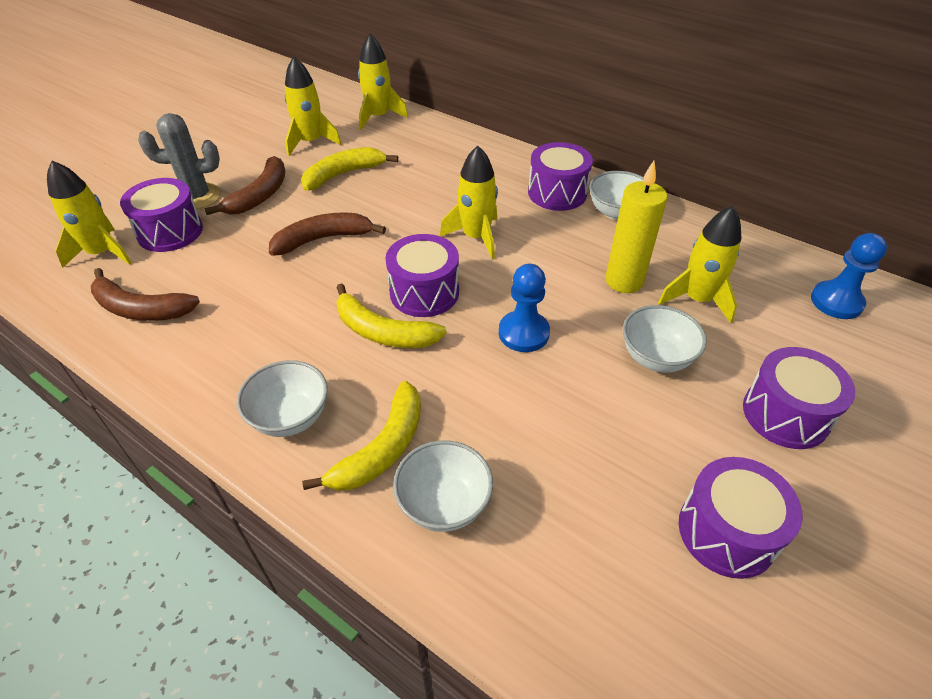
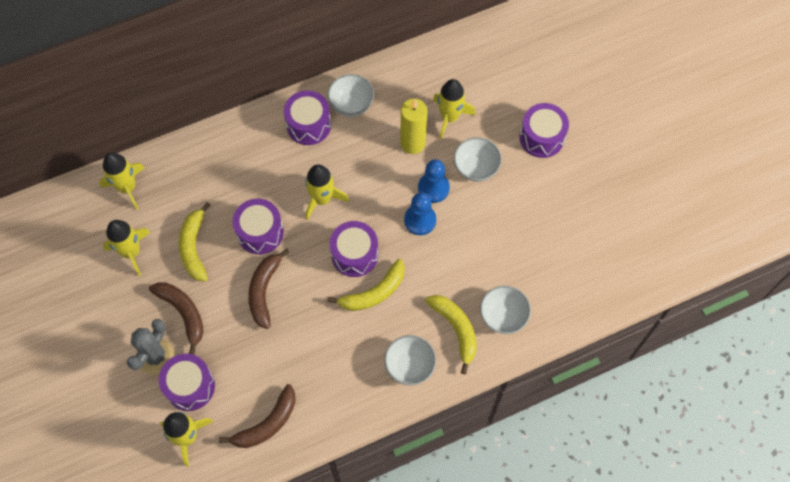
camera: 60 degrees left, 20 degrees up
(727, 531) = (581, 209): purple drum -> purple drum (260, 232)
(836, 302) = (492, 53): blue pawn -> blue pawn (433, 188)

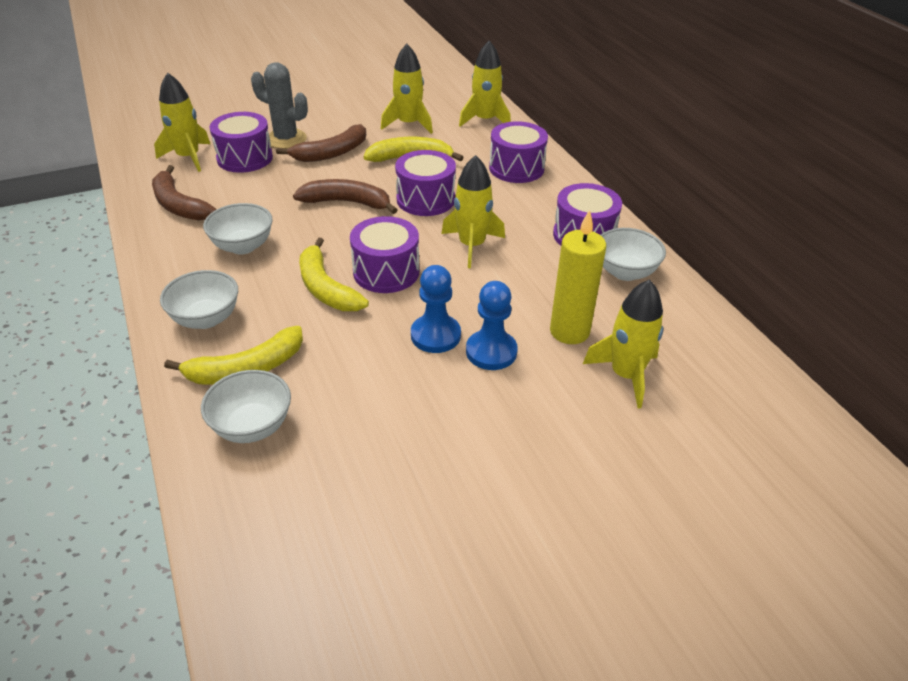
camera: 90 degrees right, 25 degrees down
(476, 168) = (532, 404): white bowl -> white bowl (243, 246)
(541, 137) = (607, 505): purple drum -> purple drum (516, 168)

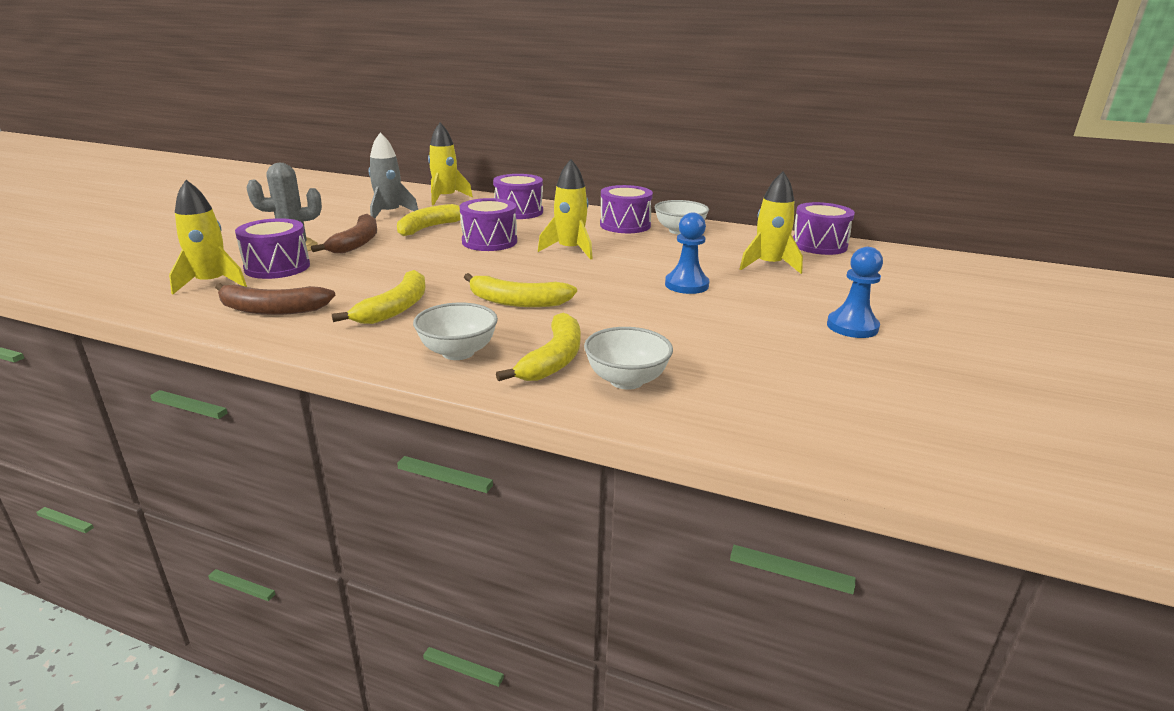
camera: 45 degrees left, 15 degrees down
(243, 246) = (396, 308): white bowl -> yellow banana
(347, 202) = (431, 260): brown banana -> none
(386, 272) = (542, 279): purple drum -> purple drum (819, 245)
(408, 124) = (389, 213): yellow rocket -> grey rocket
(435, 335) = (640, 292): blue pawn -> blue pawn (852, 327)
(569, 331) = (706, 261): yellow candle -> none

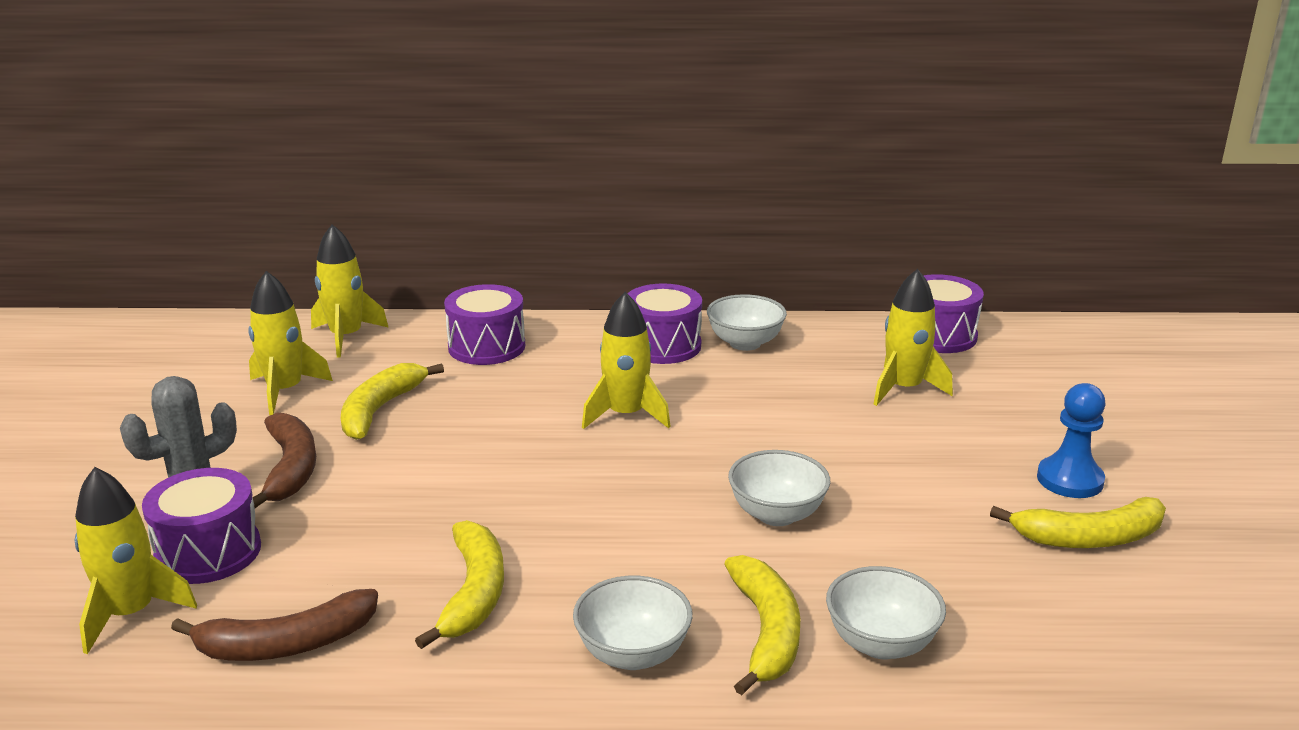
camera: 20 degrees left, 0 degrees up
(389, 213) = (285, 391): grey rocket -> yellow rocket
(489, 241) = (495, 422): purple drum -> none
(517, 302) = (635, 537): yellow banana -> yellow banana (1090, 538)
(619, 307) = (777, 514): none -> white bowl
(686, 285) = (830, 450): blue pawn -> none

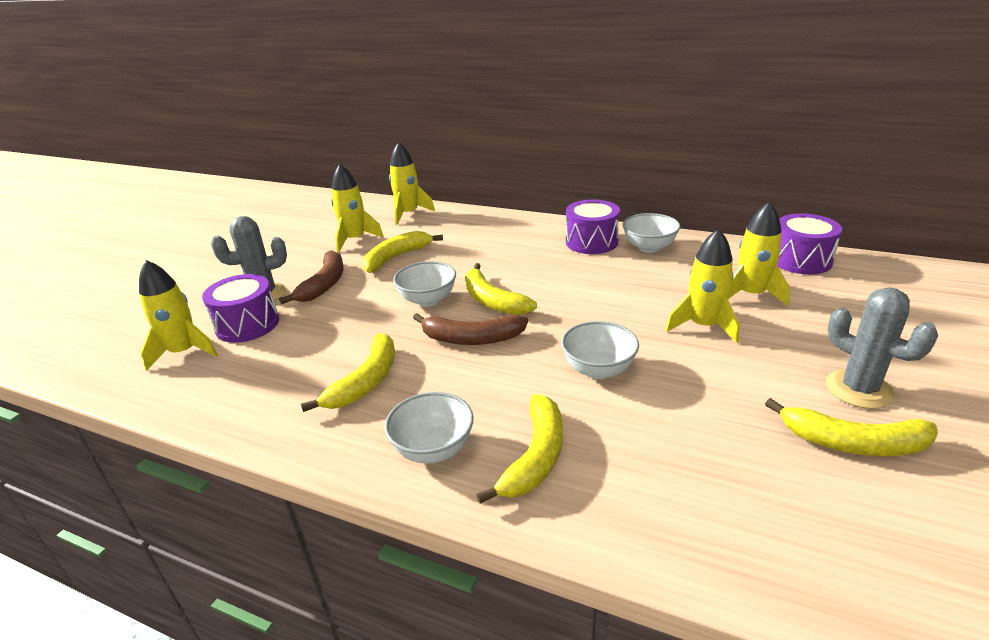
camera: 25 degrees right, 5 degrees up
(286, 644) = (242, 390): brown banana -> brown banana (471, 339)
(486, 347) = (482, 229): purple drum -> none
(577, 450) = (492, 301): none -> yellow banana
(626, 415) = (538, 283): yellow rocket -> yellow rocket (703, 326)
(881, 643) = (618, 489): white bowl -> white bowl (428, 300)
(1070, 480) = (859, 389): blue pawn -> grey cactus

